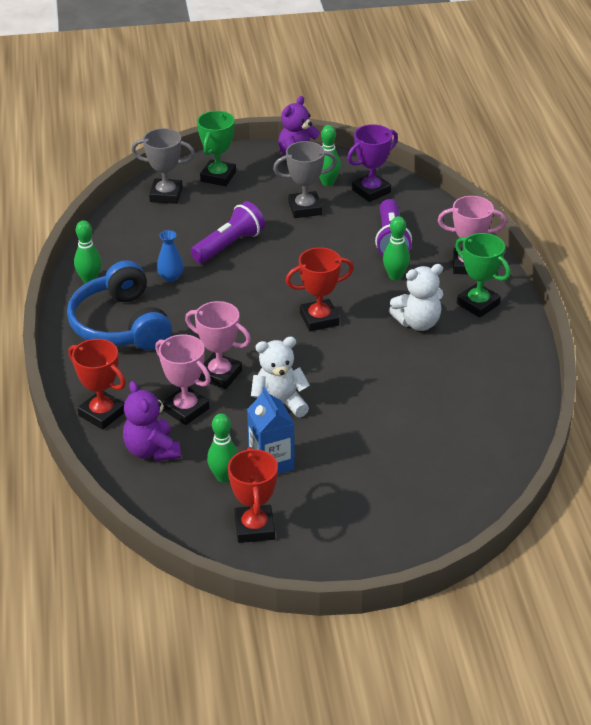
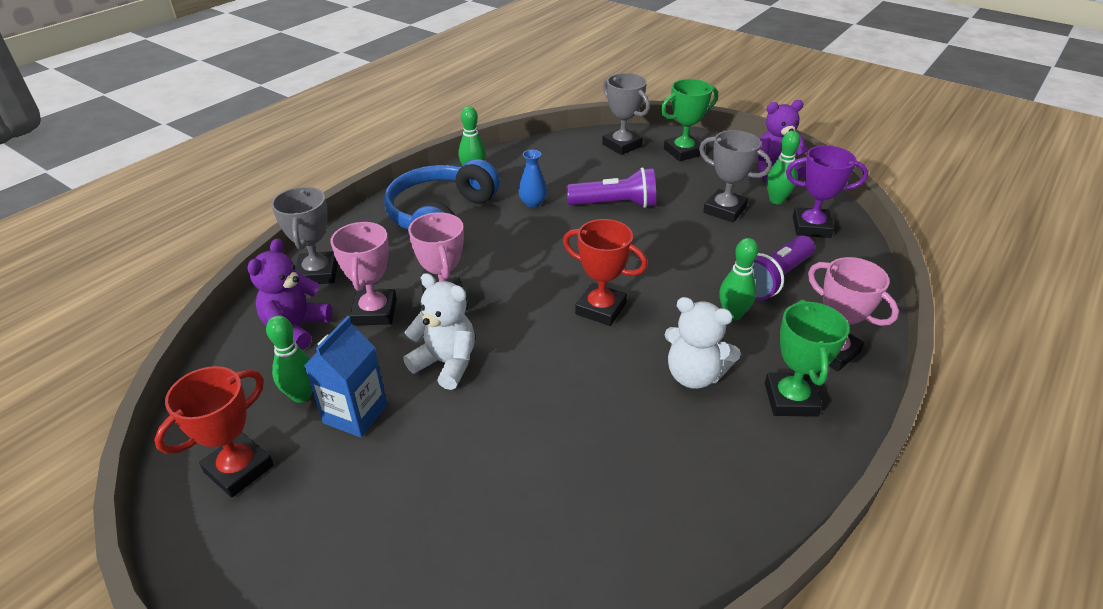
camera: 45 degrees right, 0 degrees up
(102, 414) = (317, 273): red trophy -> grey trophy

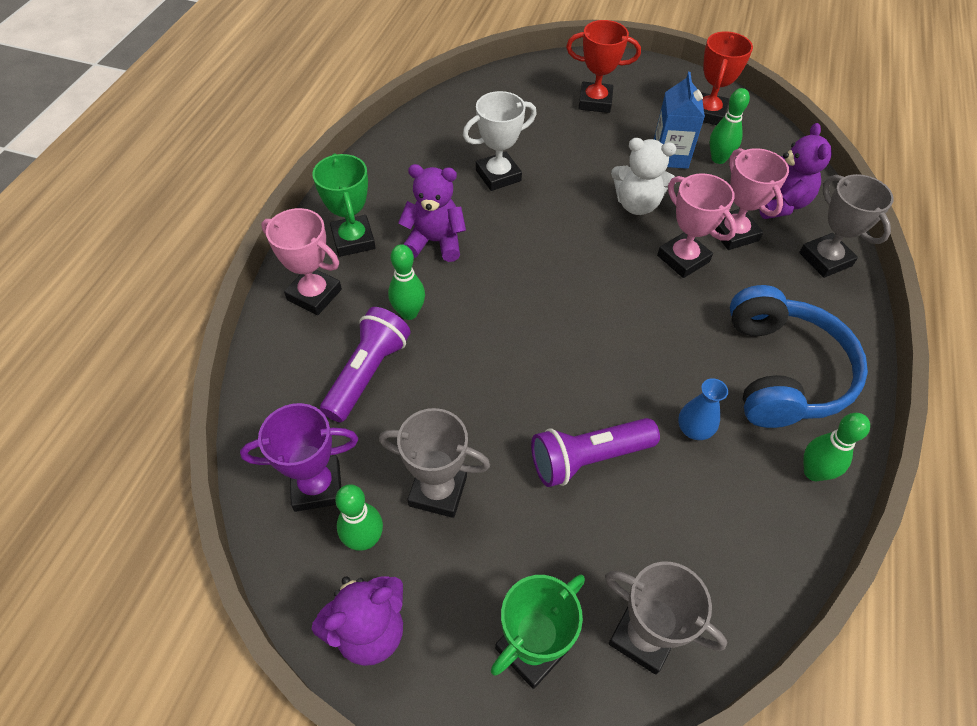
camera: 160 degrees right, 15 degrees up
(590, 442) = (498, 175): none -> white trophy
(600, 309) = (537, 287): red trophy -> red trophy (595, 101)
(694, 375) = (435, 242): white teddy bear -> purple teddy bear

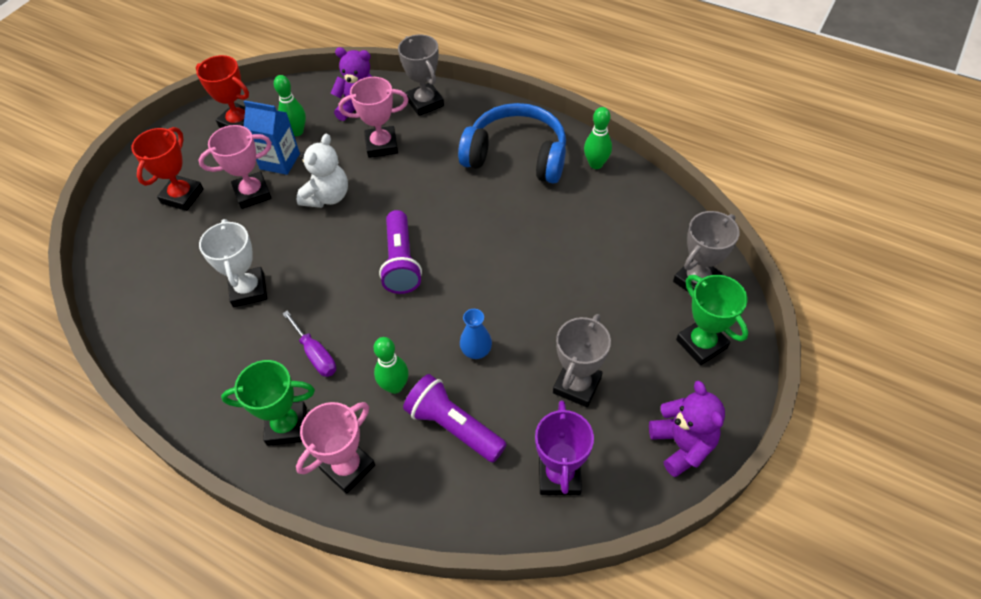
camera: 75 degrees left, 0 degrees up
(364, 539) = (611, 442): green bowling pin -> none
(435, 242) = (315, 354): purple teddy bear -> purple screwdriver
(588, 458) = (565, 283): purple flashlight -> purple flashlight (401, 262)
(683, 259) = (397, 182): pink trophy -> pink trophy (252, 193)
(694, 429) = (553, 216): blue vase -> blue vase (476, 351)
(825, 259) = (425, 103): grey trophy -> grey trophy turned 75 degrees clockwise

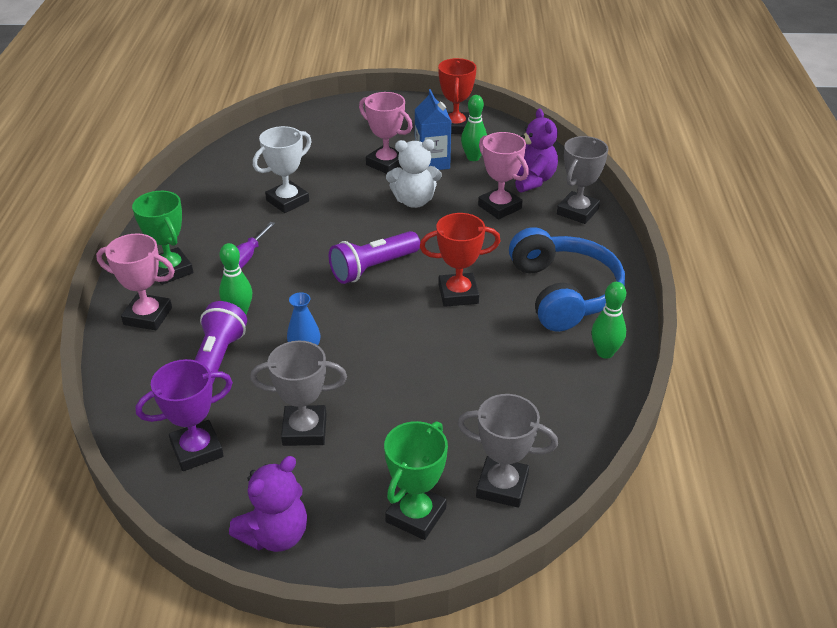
camera: 60 degrees right, 15 degrees down
(182, 196) = (356, 134): red trophy -> red trophy (458, 294)

